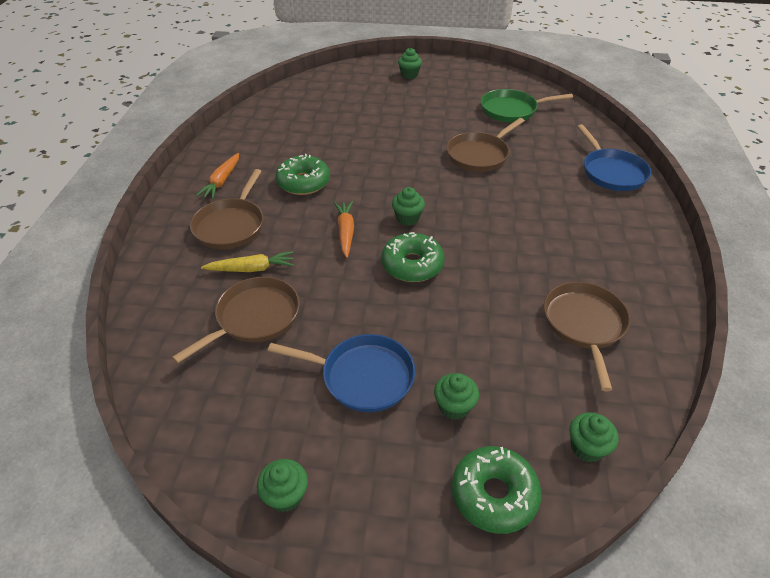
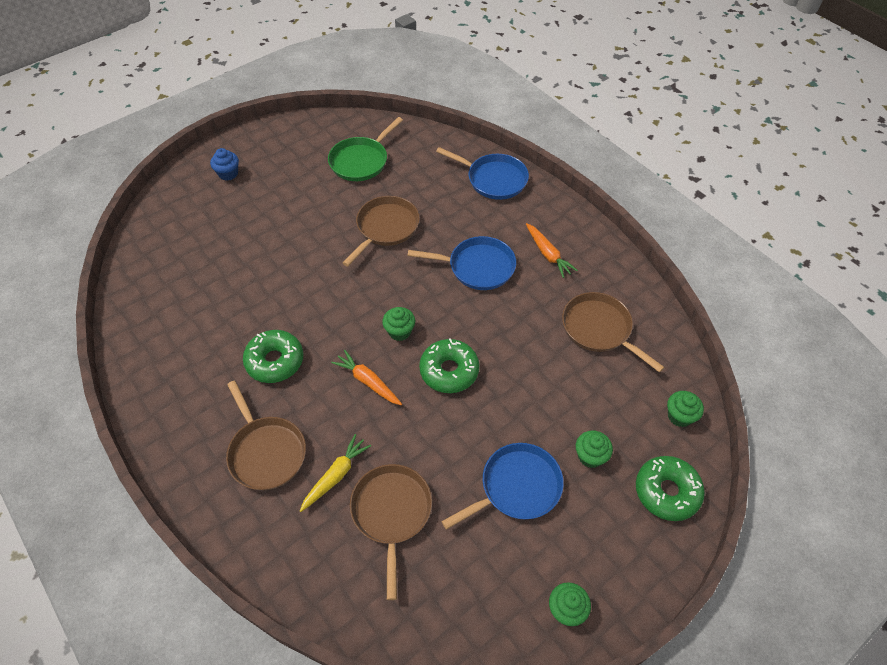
camera: 45 degrees left, 10 degrees up
(222, 181) = (197, 416): orange carrot -> orange carrot (548, 254)
(409, 75) = (228, 174): green cupcake -> blue cupcake
(479, 155) = (386, 228): brown pan -> brown pan turned 150 degrees counterclockwise
(523, 217) = (478, 267): none -> blue pan

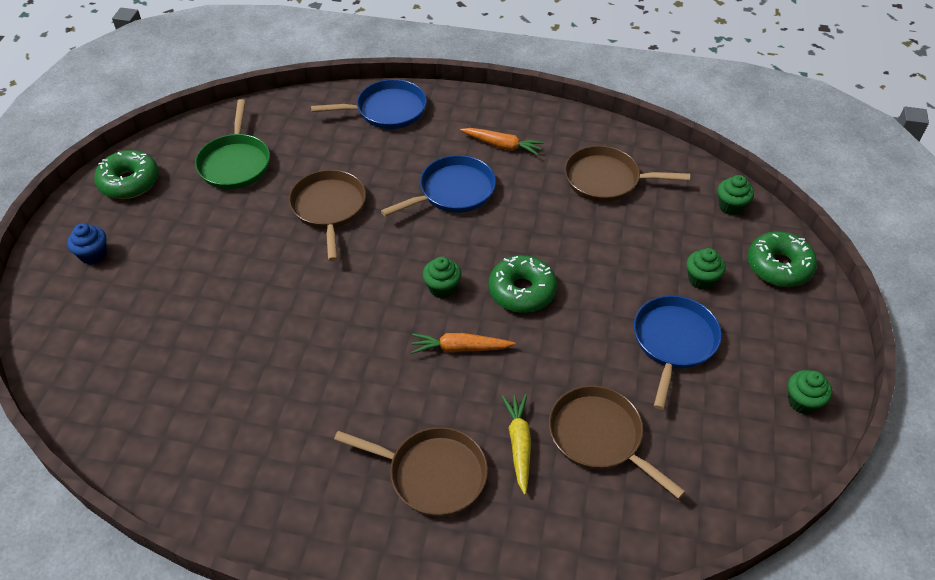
camera: 40 degrees left, 5 degrees down
(275, 361) = (350, 392): green donut -> green donut (129, 182)

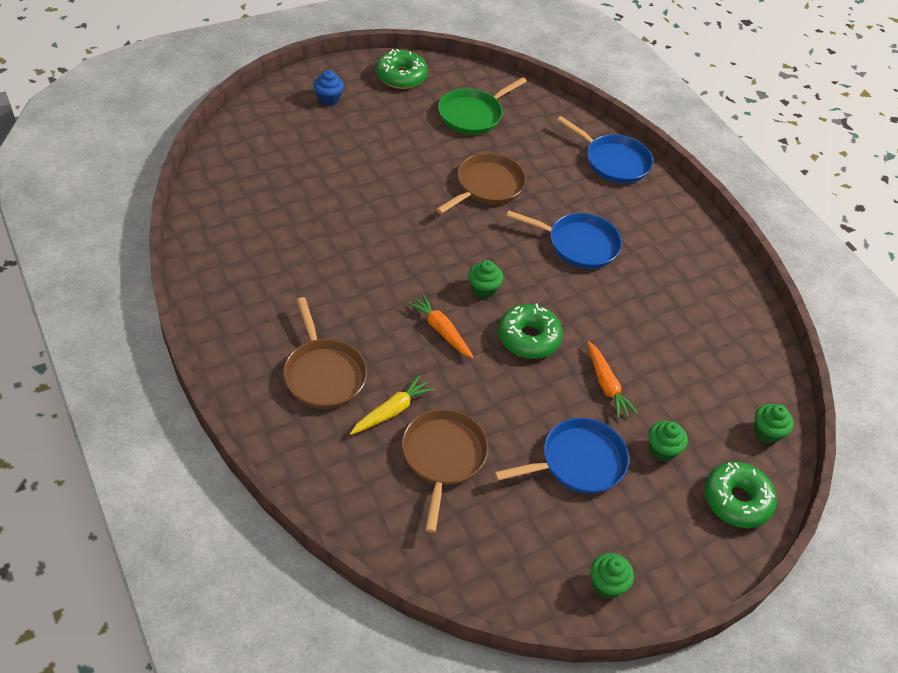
camera: 45 degrees right, 0 degrees up
(502, 146) = (657, 247): orange carrot -> orange carrot (606, 385)
(606, 180) = (697, 331): brown pan -> none

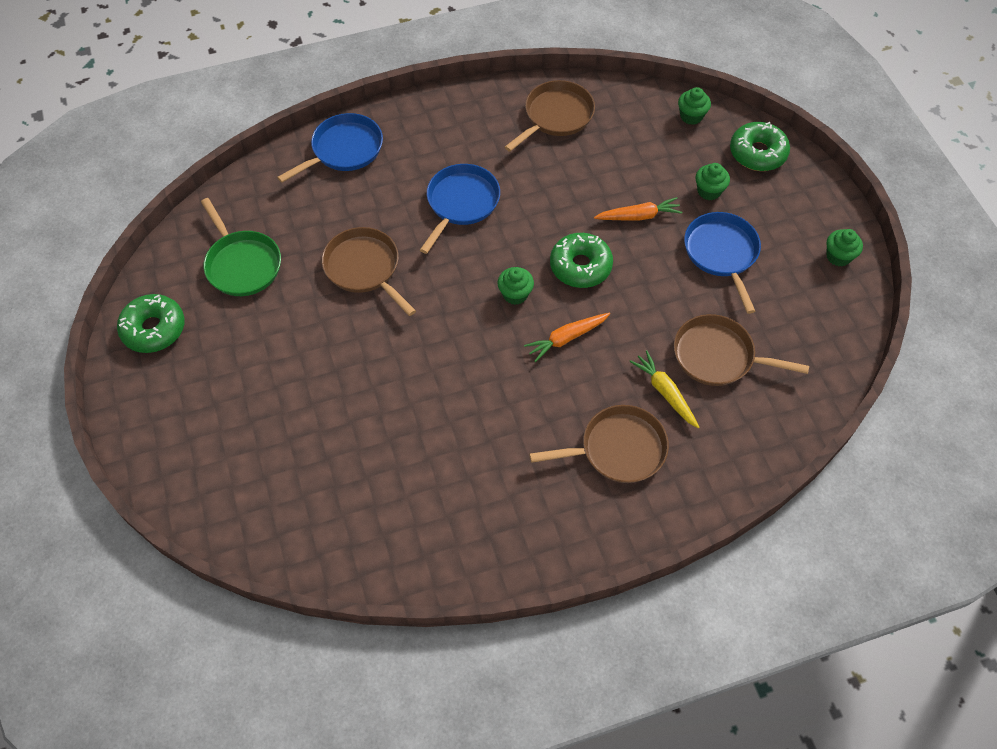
camera: 75 degrees left, 10 degrees up
(328, 99) = (180, 413): blue cupcake -> none
(716, 311) = (556, 116): none -> brown pan

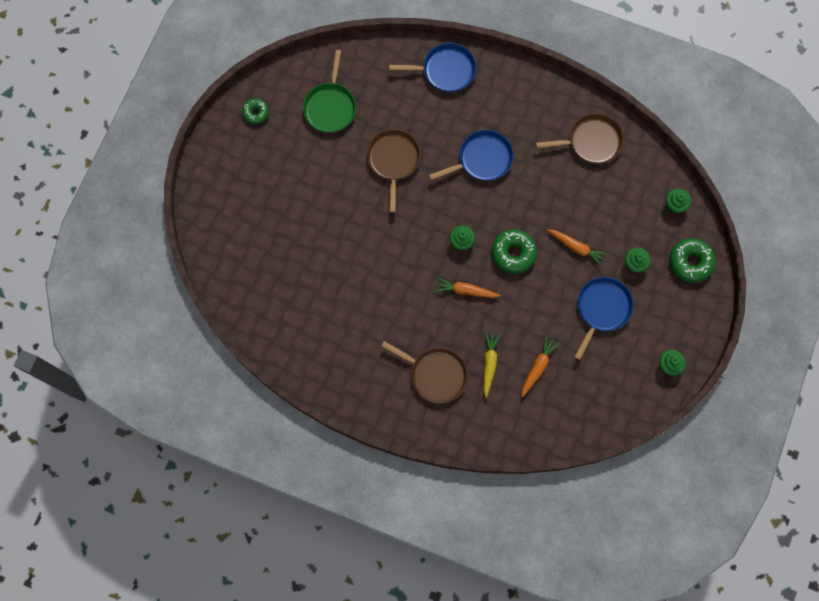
camera: 40 degrees right, 15 degrees up
(154, 329) = (256, 113): green donut -> green donut, size x0.62
(717, 356) = (538, 367): brown pan -> orange carrot

